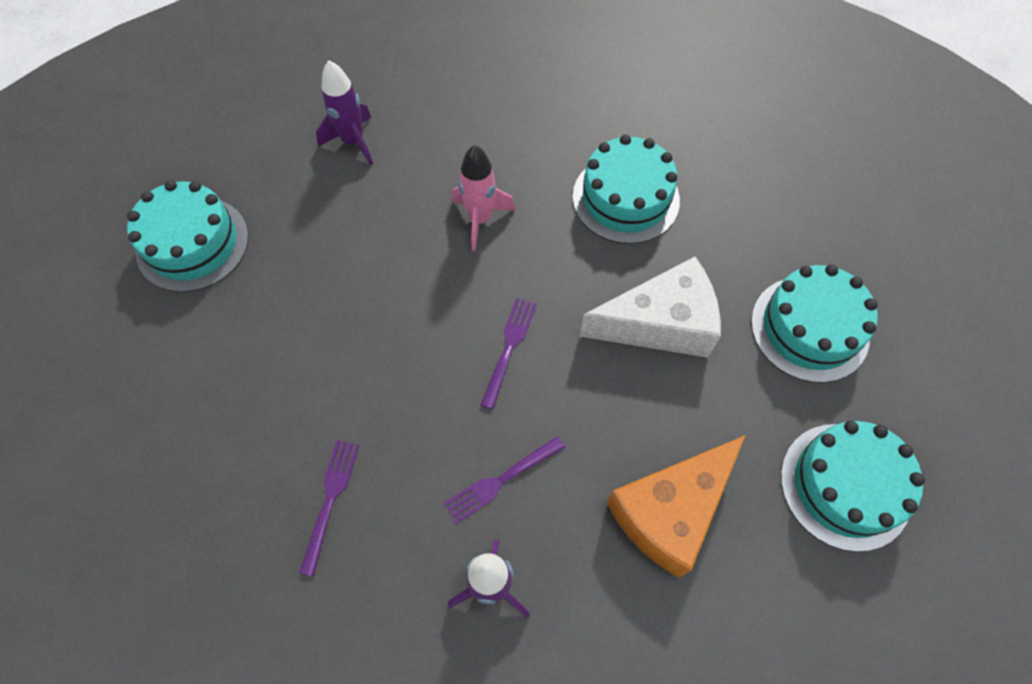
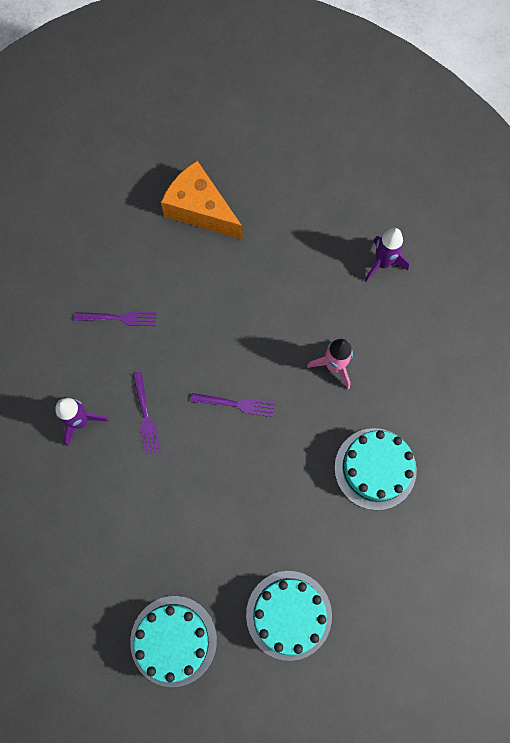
camera: 80 degrees right, 10 degrees up
(192, 243) = (276, 185): turquoise cake -> none
(501, 480) = (145, 415): purple fork -> purple fork turned 150 degrees counterclockwise
(660, 323) = (273, 505): white cheese -> none
(670, 511) = (140, 523): orange cheese -> orange cheese (200, 209)

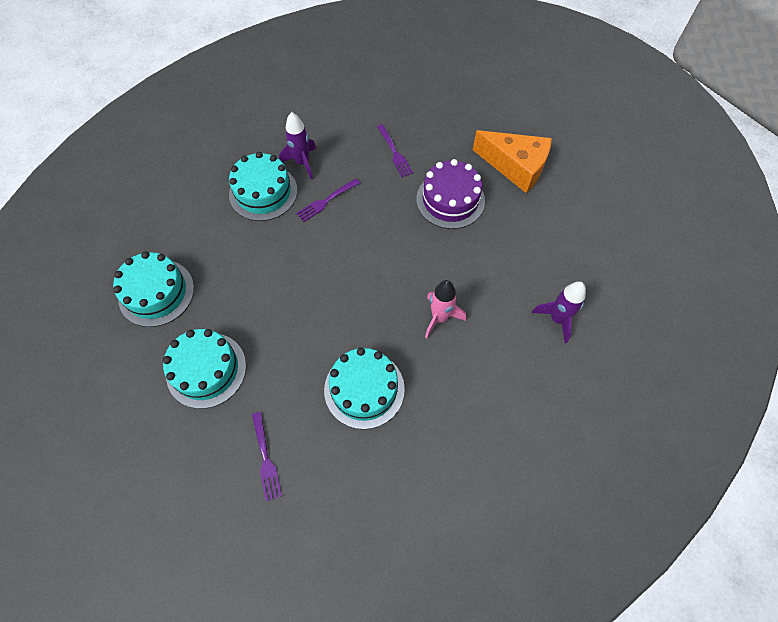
camera: 65 degrees right, 10 degrees down
(99, 479) = (263, 192): none -> turquoise cake
(200, 209) = (515, 167): orange cheese -> orange cheese turned 105 degrees clockwise
(207, 291) = (450, 200): none -> purple cake
(235, 404) = (367, 257): purple fork -> purple fork (265, 458)

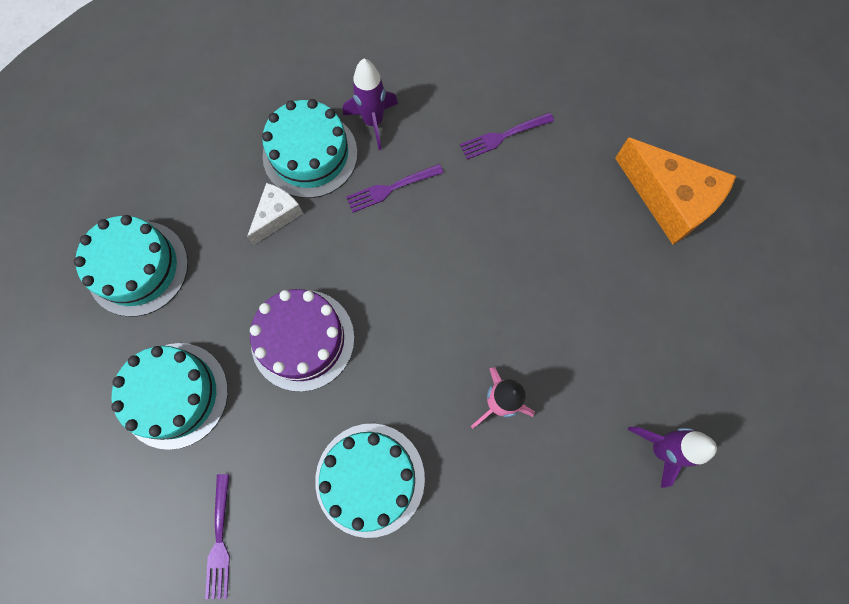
camera: 15 degrees right, 10 degrees up
(250, 236) = (277, 215): none -> white cheese
(394, 152) = (504, 136): purple fork -> purple fork turned 75 degrees clockwise
(450, 200) = (562, 228): purple cake -> purple cake (302, 340)

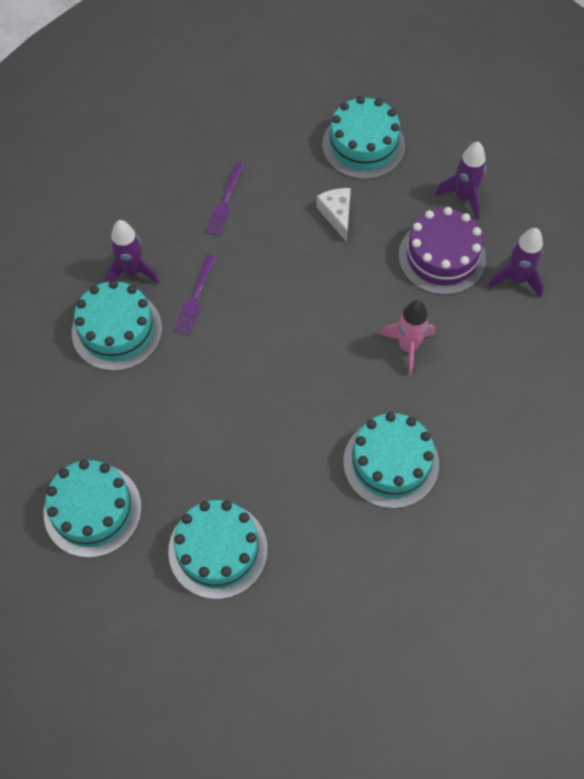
camera: 50 degrees left, 10 degrees down
(219, 539) = (350, 590): purple fork -> none
(277, 215) = (143, 386): white cheese -> white cheese (337, 215)
(302, 340) = (254, 435): purple cake -> purple cake (442, 257)
(669, 200) = (363, 145): orange cheese -> turquoise cake
(701, 330) = (463, 197): none -> purple rocket

